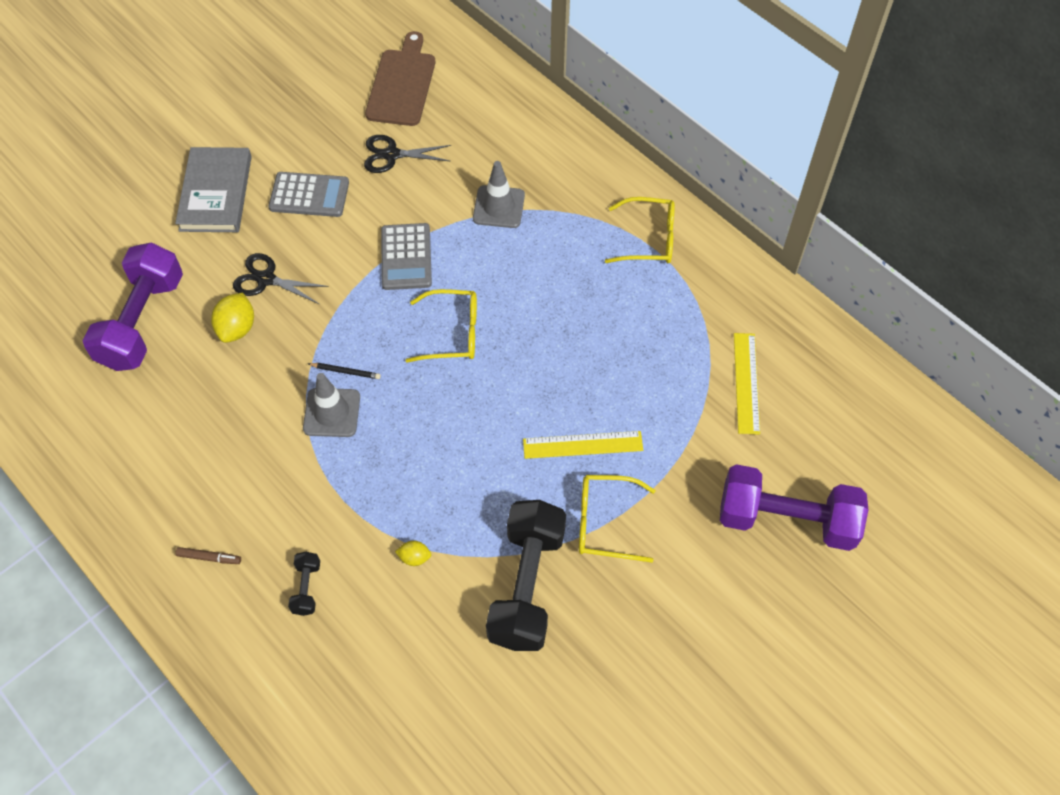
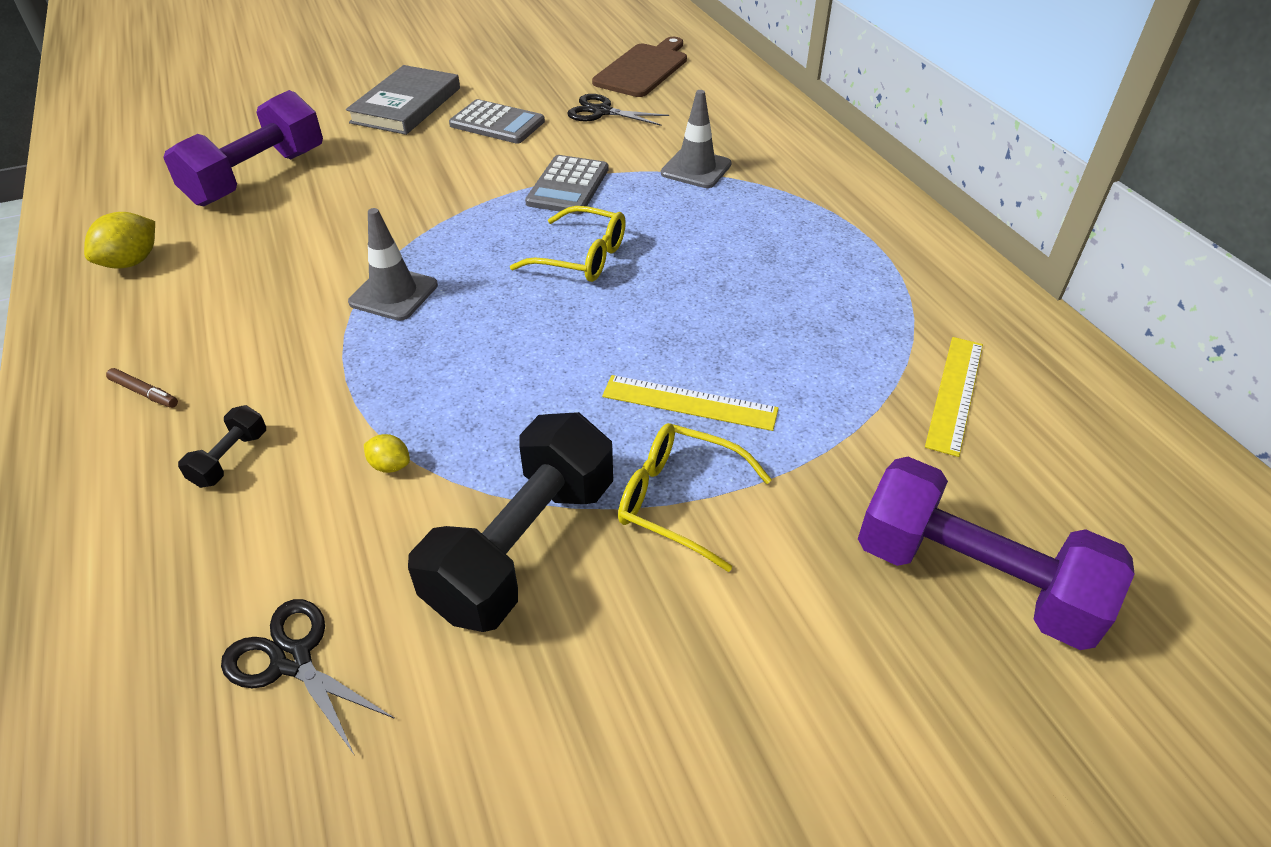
camera: 20 degrees right, 15 degrees down
(237, 328) = (347, 202): yellow lemon -> yellow lemon (132, 262)
(266, 279) = (407, 172): black scissors -> black scissors (292, 660)
(346, 371) = (436, 262): black pencil -> none
(649, 239) = (866, 228): yellow glasses -> none

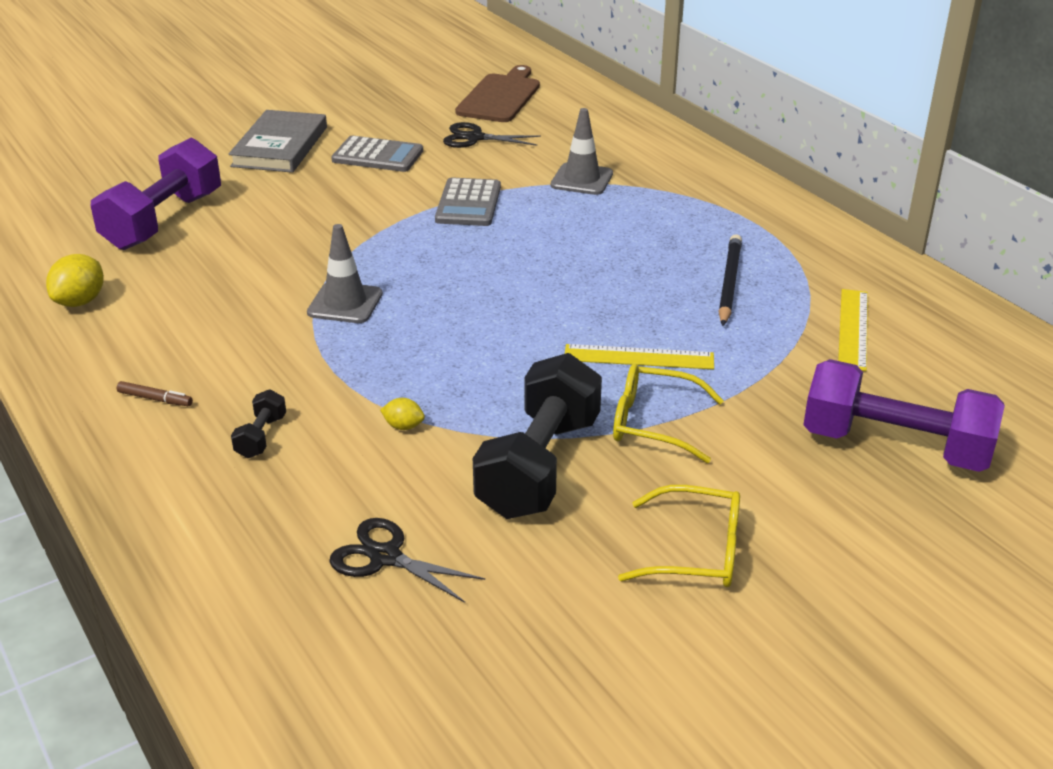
camera: 10 degrees left, 10 degrees down
(581, 257) = (504, 259): yellow glasses -> yellow glasses (696, 551)
(821, 314) = (729, 283): none -> black pencil

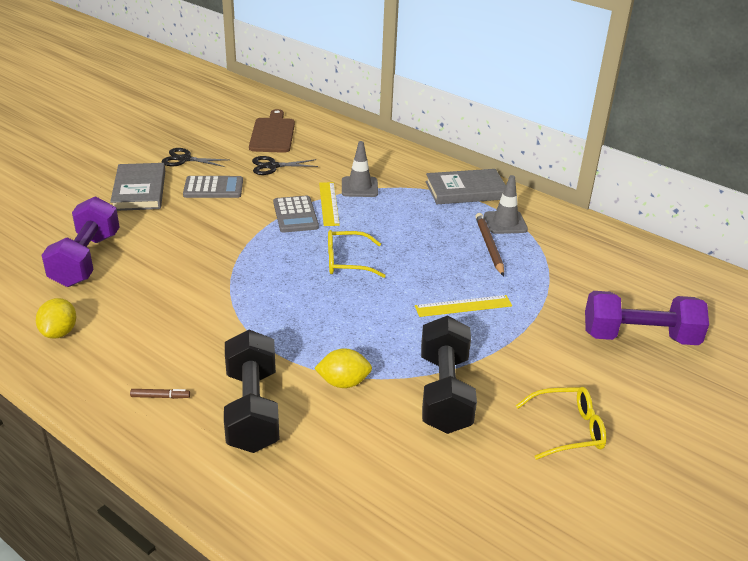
camera: 20 degrees left, 0 degrees up
(261, 437) = (252, 409): black dumbbell -> black dumbbell, size x2.36
(345, 303) = (253, 301): grey traffic cone -> grey traffic cone (505, 223)
(385, 557) = (384, 477): black scissors -> black scissors (185, 159)
(403, 426) = (343, 382): yellow lemon -> yellow lemon, size x1.79
(653, 423) = (497, 349): yellow glasses -> yellow glasses (347, 261)
(729, 283) = (489, 246): black pencil -> brown pencil
(740, 203) = (466, 190): none -> grey book
(853, 329) = (576, 265): yellow ruler -> yellow ruler (329, 203)

